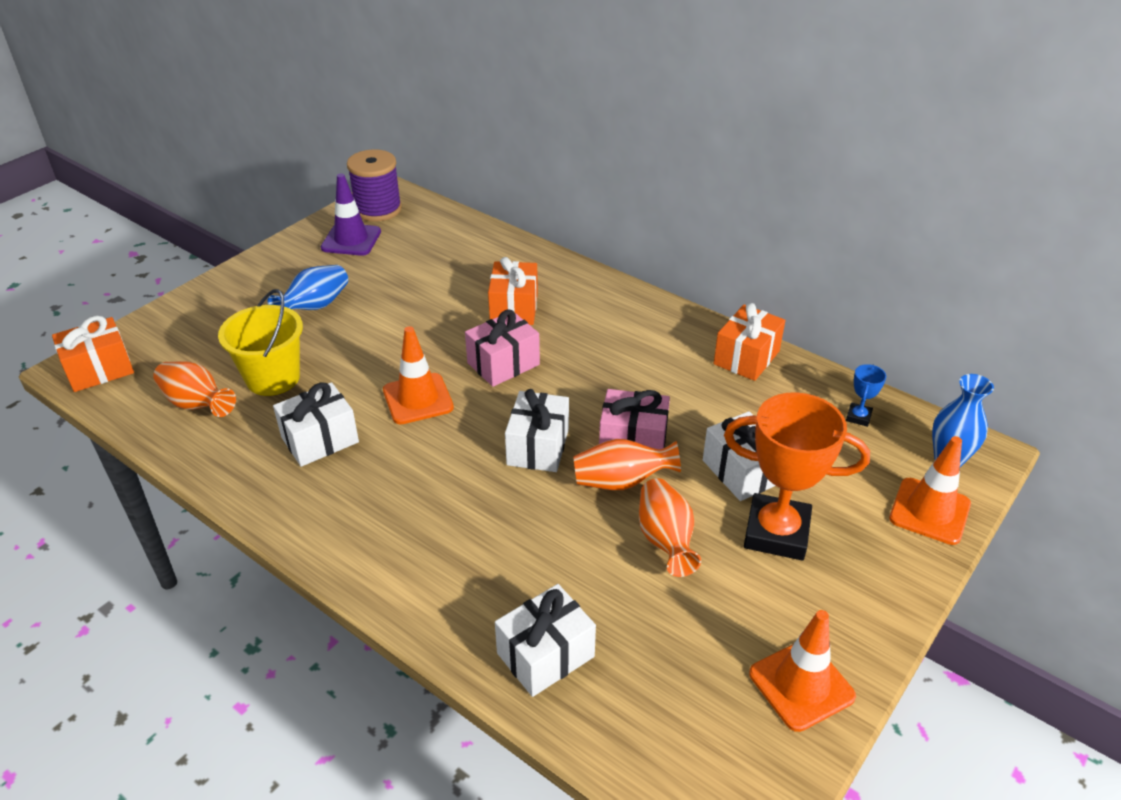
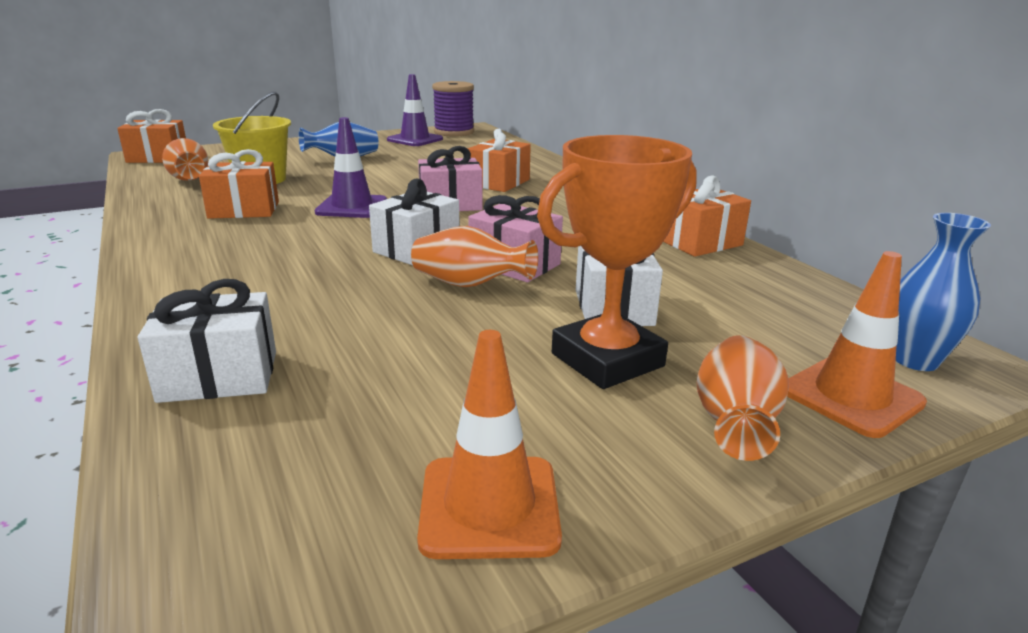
camera: 25 degrees right, 15 degrees down
(320, 440) = (244, 210): white gift -> orange gift
(418, 399) = (352, 207): orange traffic cone -> purple traffic cone
(665, 540) = (465, 332): orange vase -> orange vase (734, 423)
(776, 533) = (607, 360): orange trophy -> orange trophy turned 75 degrees counterclockwise
(858, 417) = (805, 303): blue trophy -> none

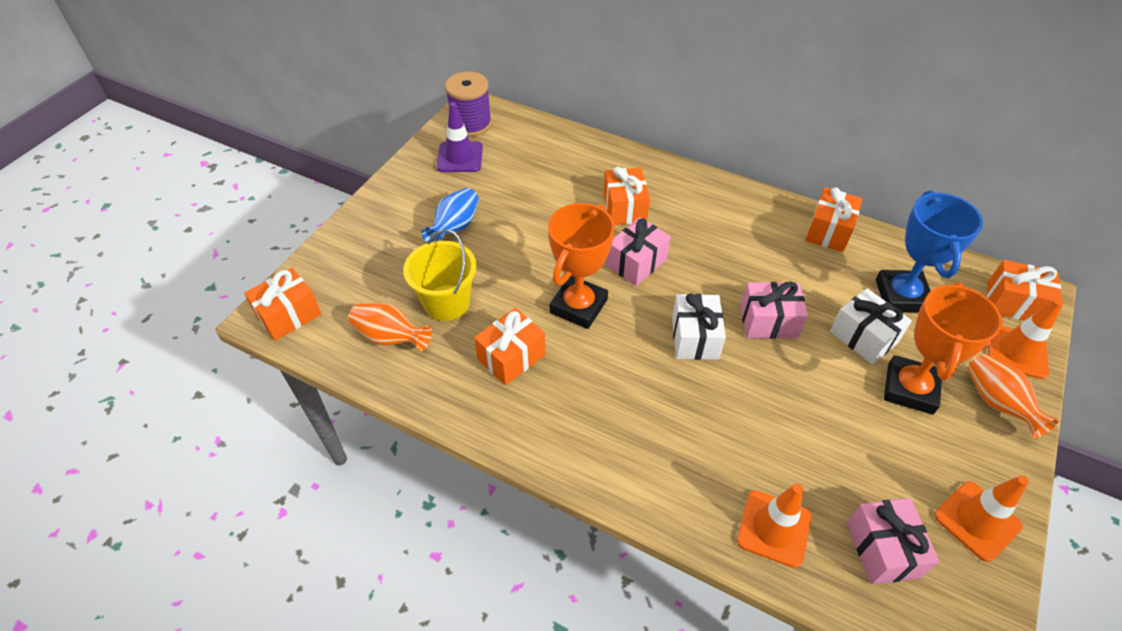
camera: 35 degrees left, 25 degrees up
(219, 376) = (774, 528): white gift -> orange traffic cone
(299, 456) = (882, 549): none -> pink gift
(352, 207) = (578, 306): purple traffic cone -> orange trophy
(470, 285) = (773, 360): orange vase -> none
(725, 301) = (901, 296): none -> blue trophy
(915, 360) = (1013, 303): blue vase -> orange gift

